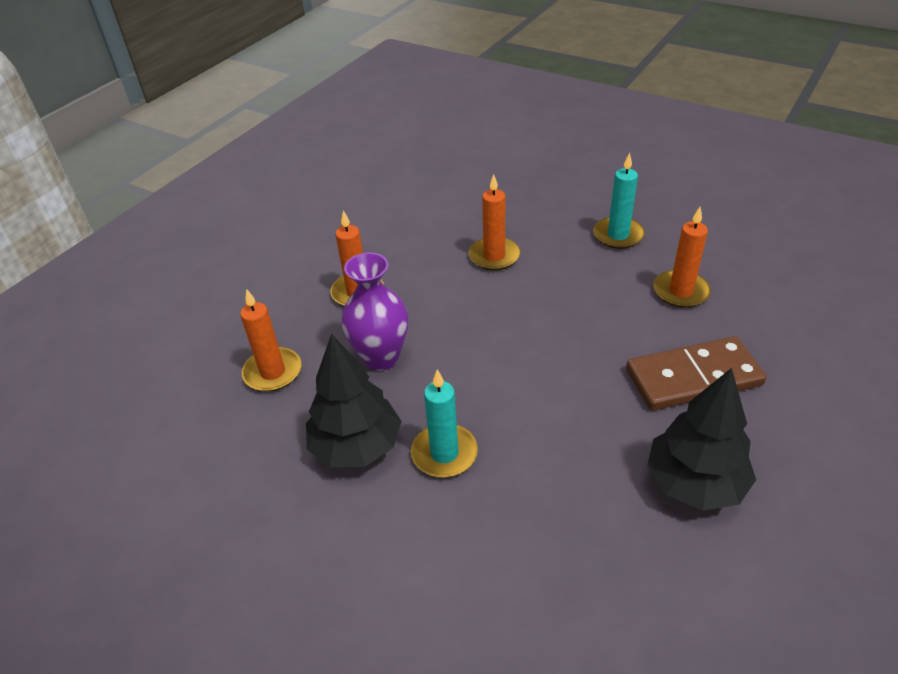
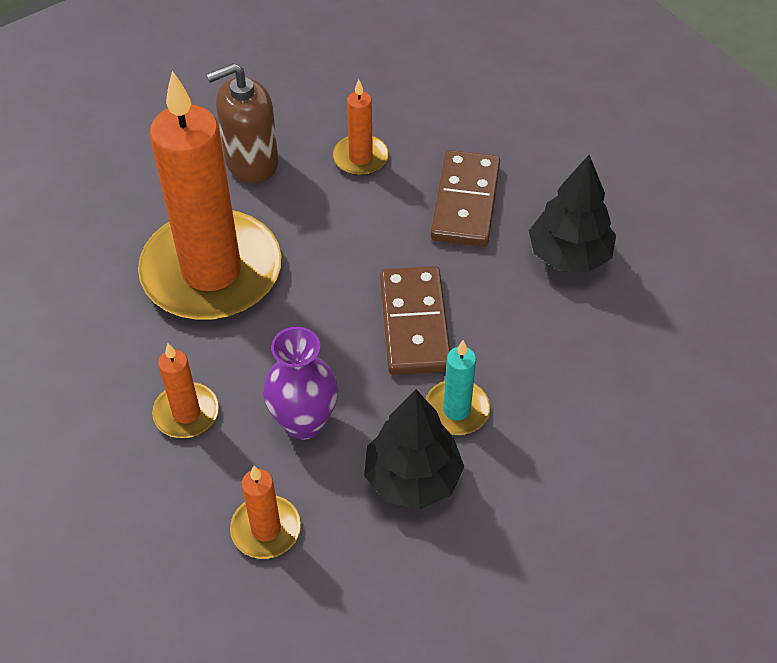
camera: 70 degrees left, 10 degrees up
(494, 256) = (211, 271): orange candle -> orange candle, size x2.34
(522, 390) = (414, 323): none -> brown domino
(618, 235) = (251, 162): turquoise candle -> brown soap dispenser

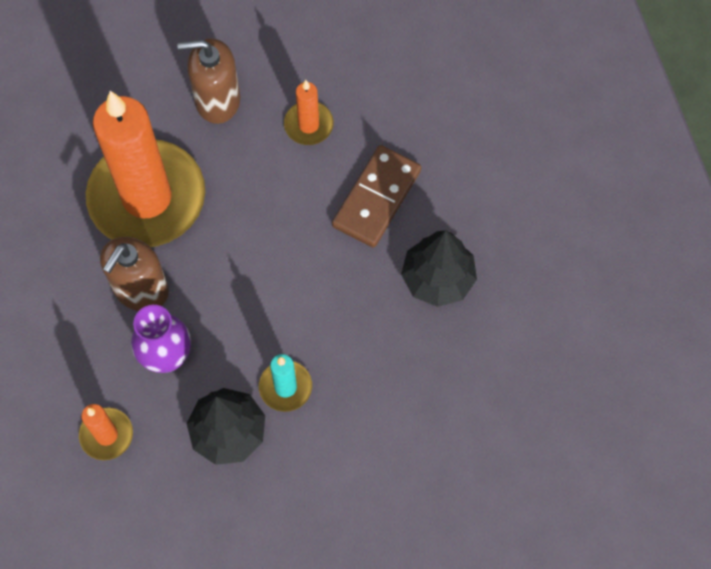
camera: 20 degrees right, 15 degrees up
(186, 413) = (83, 319): orange candle -> none
(242, 362) = (140, 289): none -> brown soap dispenser
(414, 323) = (285, 300): brown domino -> none

